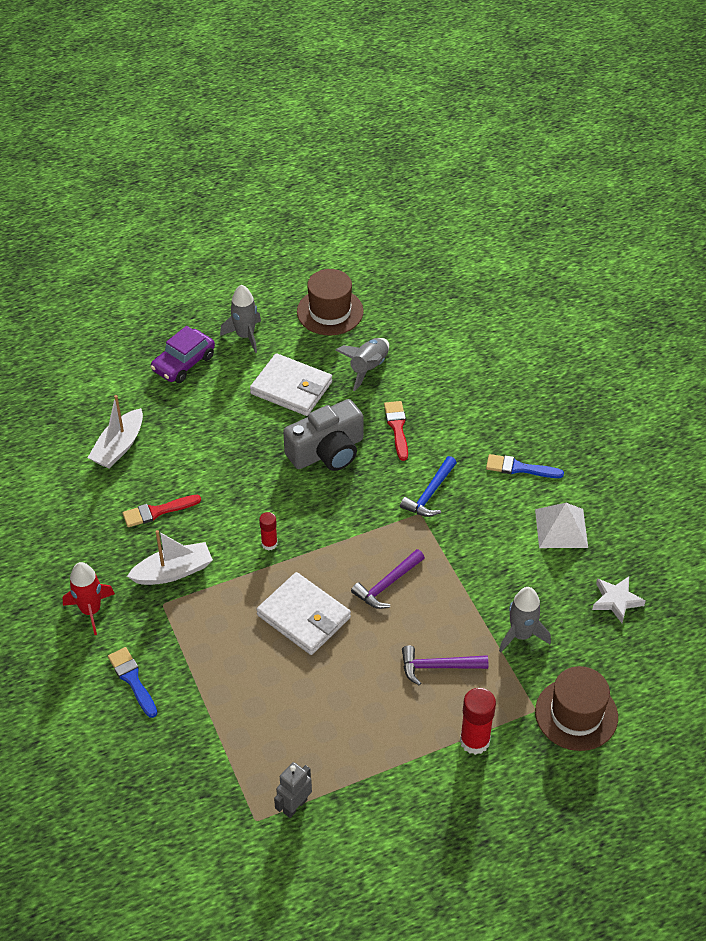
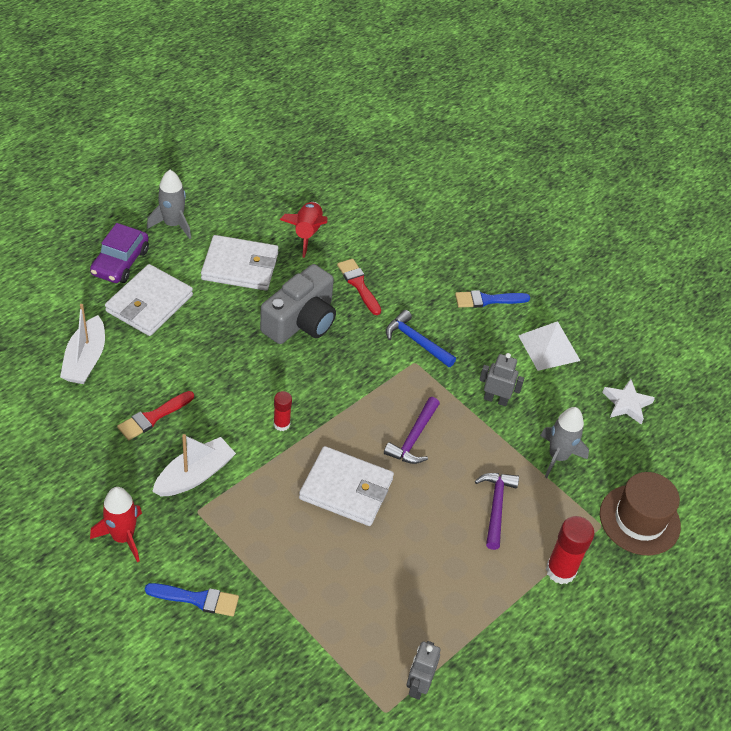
camera: 25 degrees left, 0 degrees up
(132, 680) = (197, 599): blue brush -> blue brush turned 150 degrees clockwise
(194, 406) = (149, 303): none -> white wallet
(330, 311) = (247, 186): brown hat -> none
(368, 368) = (307, 233): grey rocket -> red rocket
(430, 494) = (416, 341): blue hammer -> blue hammer turned 120 degrees clockwise
(438, 667) = (496, 507): purple hammer -> purple hammer turned 120 degrees clockwise
(484, 566) = (495, 399): none -> grey robot

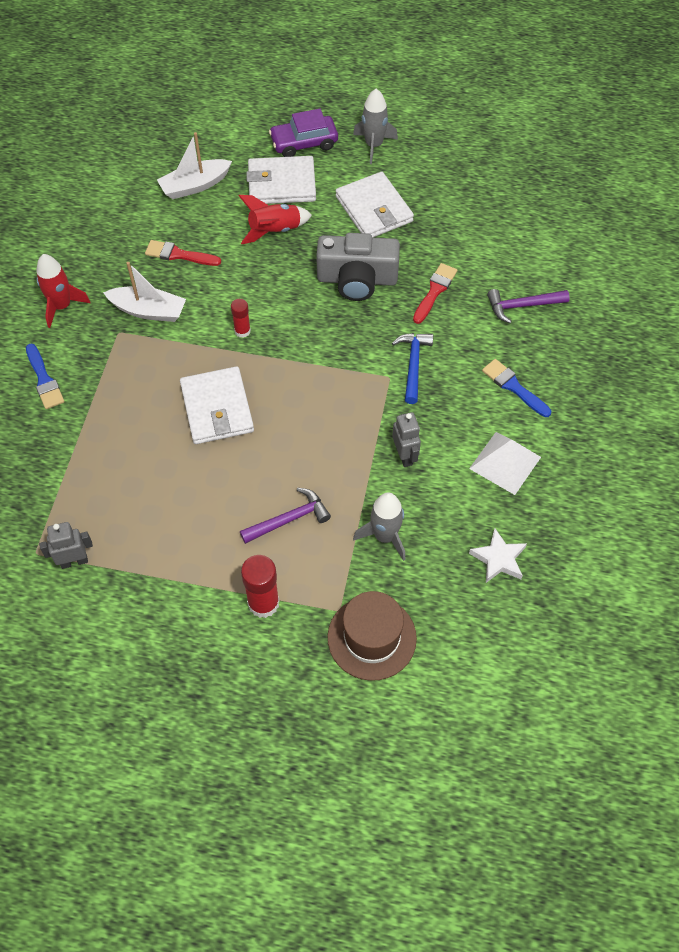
camera: 60 degrees right, 10 degrees up
(307, 233) = (454, 226): red rocket -> red rocket (275, 231)
(414, 438) = (308, 422): purple hammer -> purple hammer (522, 306)

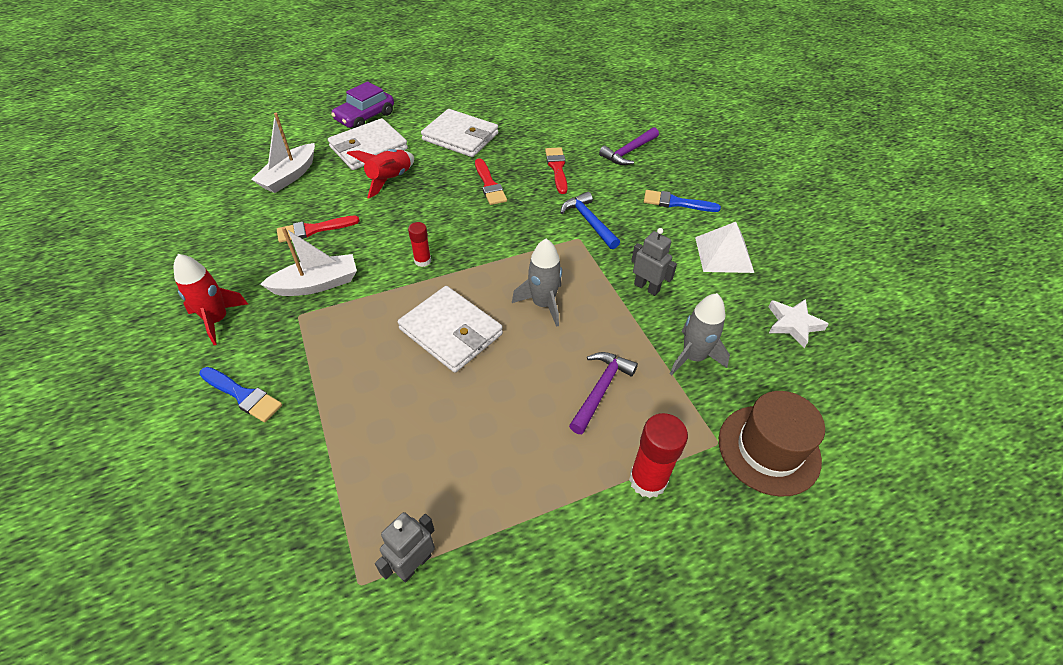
camera: 35 degrees left, 10 degrees down
(357, 279) = (489, 185): grey camera -> red brush
(374, 145) = (424, 100): grey rocket -> grey rocket (543, 304)

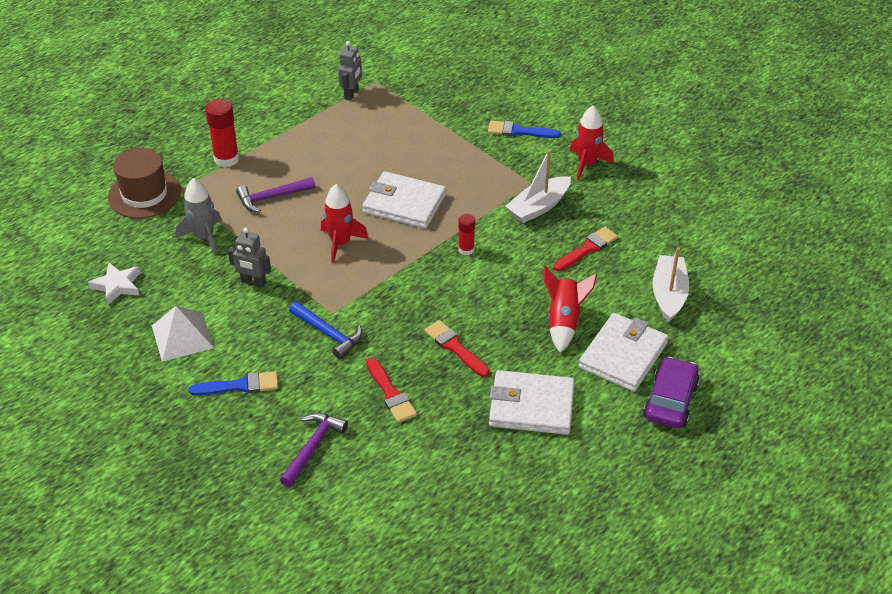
camera: 160 degrees right, 5 degrees down
(543, 304) = (340, 243): grey rocket -> red rocket
(600, 389) = (272, 197): purple hammer -> purple hammer turned 60 degrees clockwise

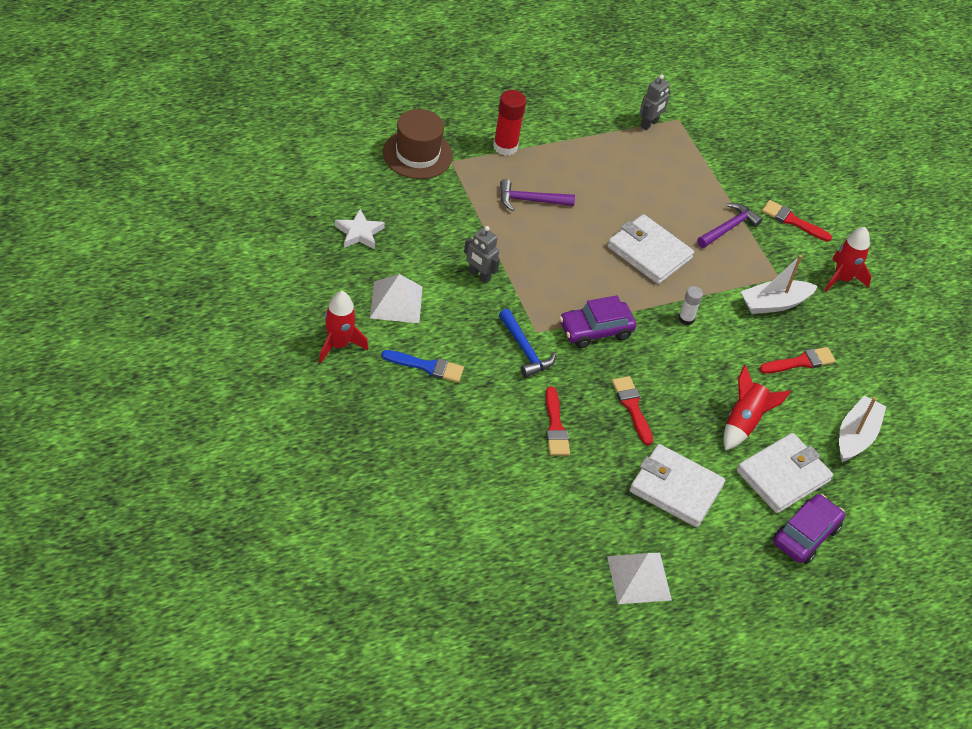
camera: 15 degrees right, 5 degrees up
(204, 237) = (453, 216): grey rocket -> none
(313, 447) = (466, 447): purple hammer -> purple hammer (728, 228)
(340, 243) = (573, 268): red rocket -> red rocket (338, 345)
(387, 291) = (595, 330): none -> purple car
(466, 249) = (686, 319): red glue stick -> white glue stick
(519, 131) = (792, 221): blue brush -> red brush
(538, 504) = (639, 578): none -> white pyramid

